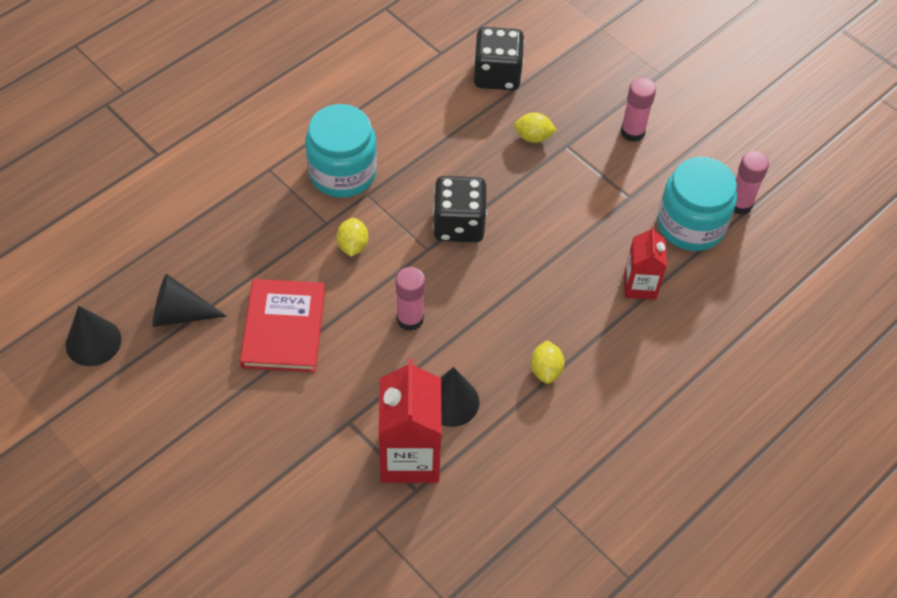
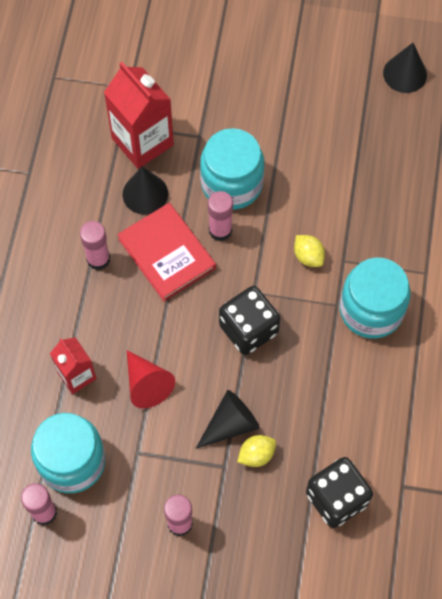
camera: 145 degrees right, 10 degrees up
(180, 314) = (372, 127): black cone -> black cone (230, 424)
(283, 328) = (297, 165): red book -> red book (167, 253)
(360, 353) = (231, 184): none -> turquoise jar
(546, 370) = (98, 259): yellow lemon -> pink glue stick
(582, 240) = (146, 384): none -> red cone

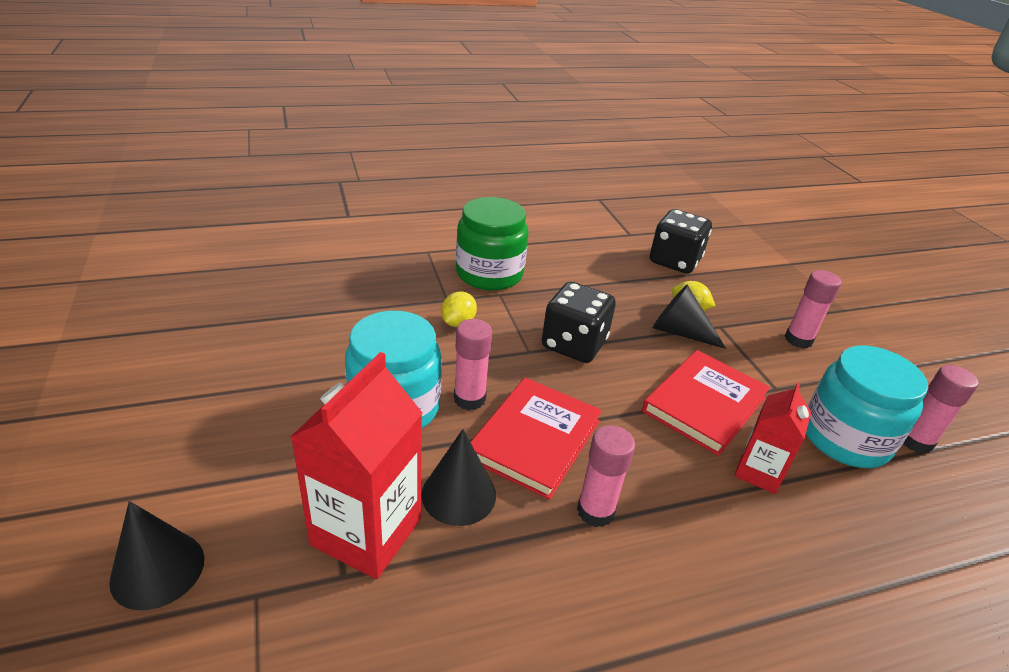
camera: 120 degrees left, 30 degrees down
(146, 384) = (704, 404): red cone -> red book
(371, 310) = (489, 274): turquoise jar -> green jar
(405, 74) = (167, 302): black cone -> black cone (157, 569)

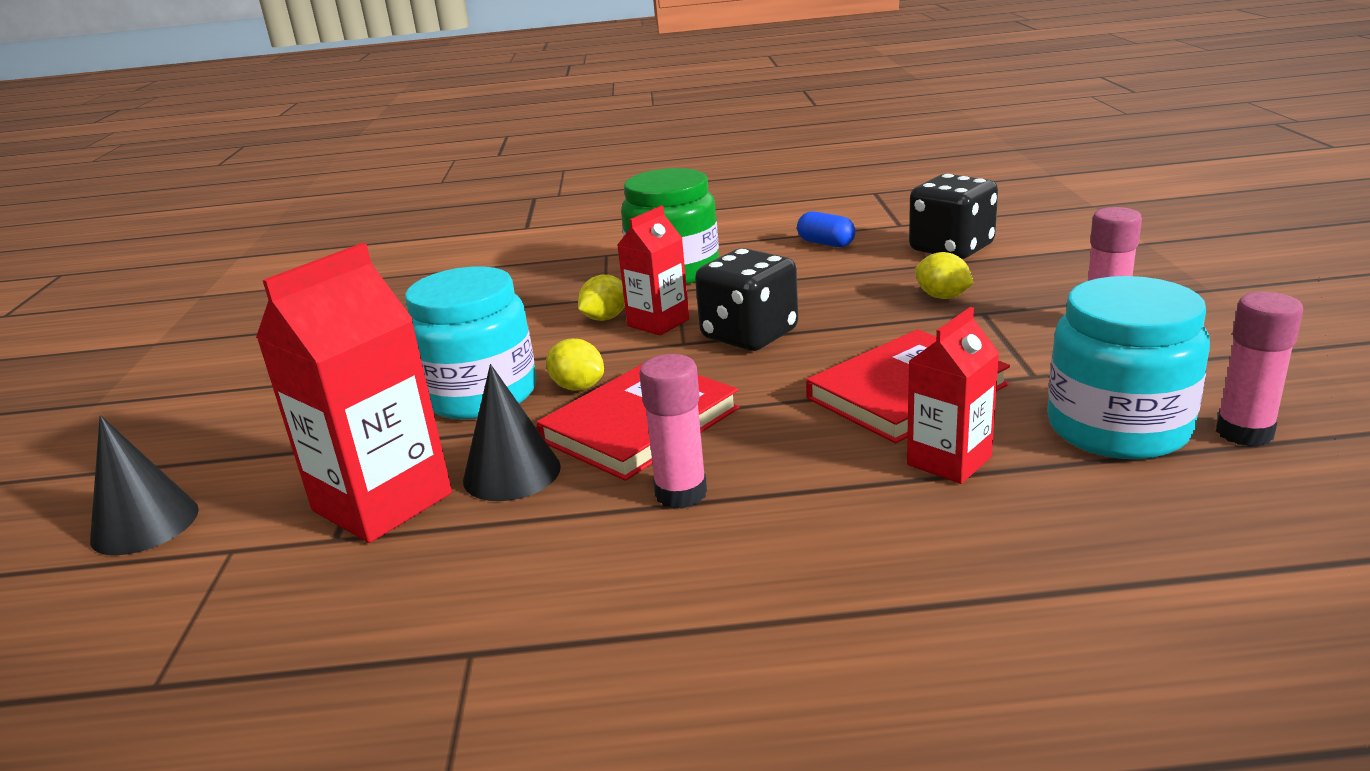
camera: 20 degrees right, 10 degrees down
(469, 399) = (578, 387): pink glue stick -> yellow lemon
(501, 329) = (658, 323): none -> red carton
(587, 250) = (826, 243): none -> blue capsule
(679, 332) = (914, 320): black cone -> none

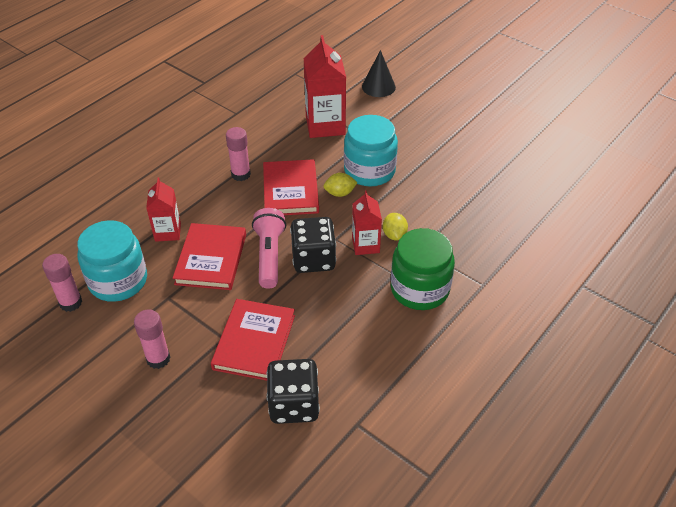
camera: 130 degrees right, 20 degrees up
(512, 473) = (303, 152): black cone -> none
(806, 361) = (269, 255): none -> pink flashlight
(826, 243) = (375, 368): blue capsule -> none
(942, 297) = (254, 342): yellow lemon -> red book

